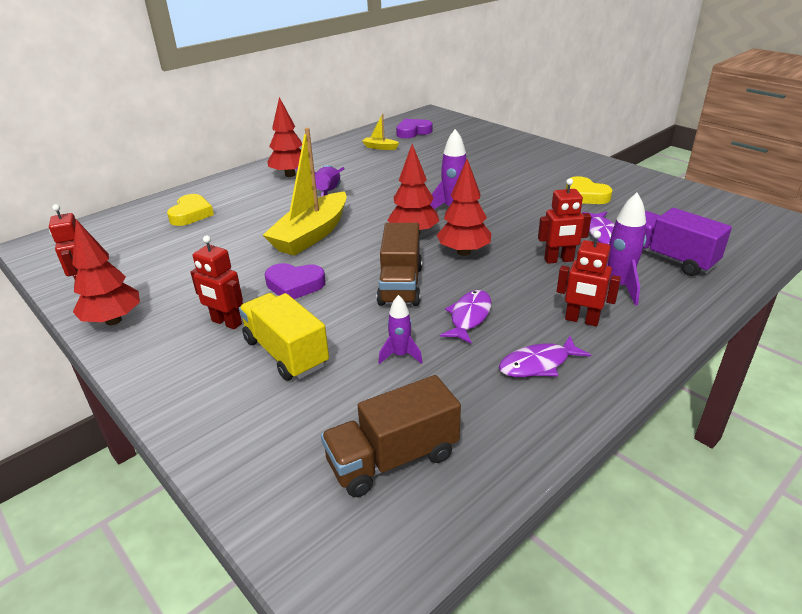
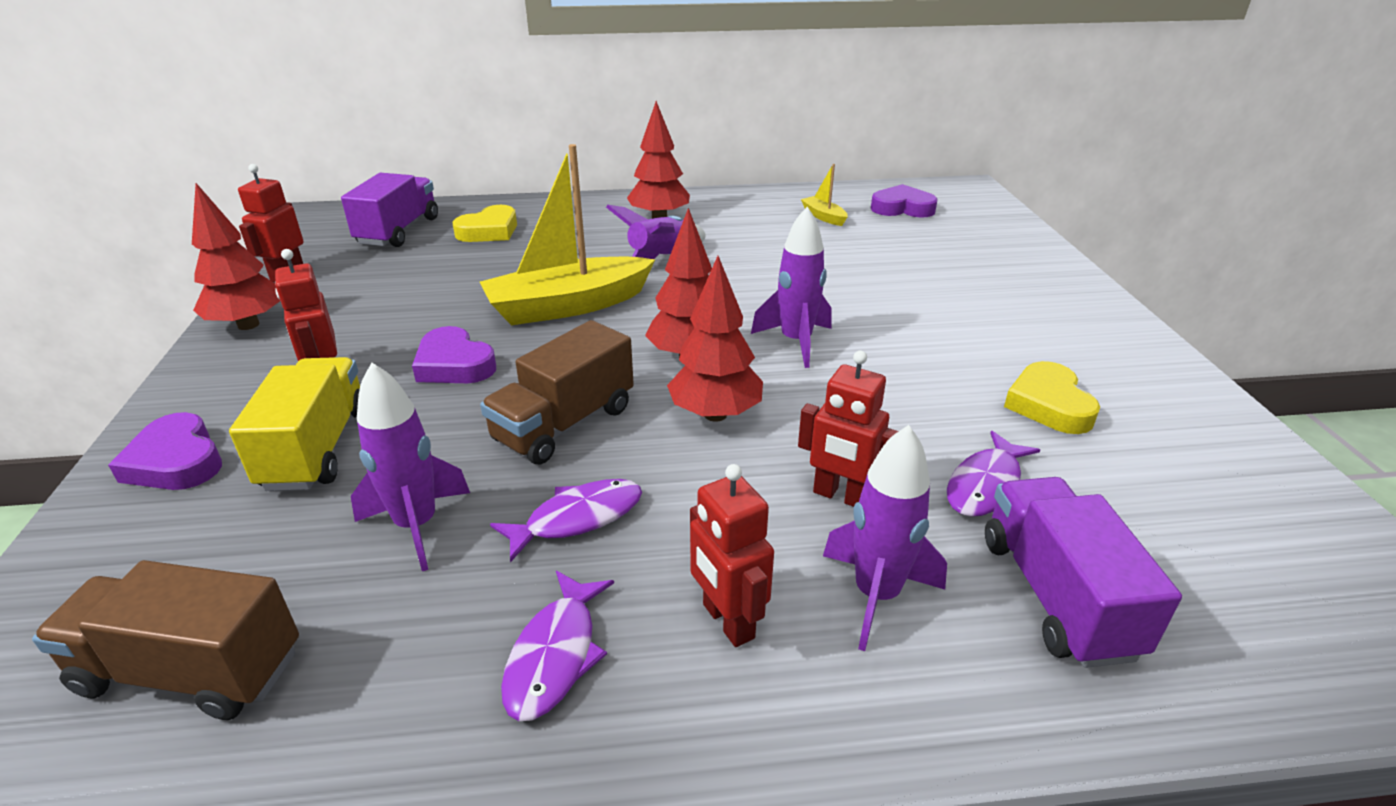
camera: 35 degrees right, 0 degrees up
(124, 234) = (398, 231): none -> purple truck
(207, 398) = (176, 461): none -> purple heart
(400, 355) = (417, 526): purple rocket -> purple rocket, size x1.60
(538, 364) = (555, 655): purple fish -> purple fish turned 90 degrees counterclockwise

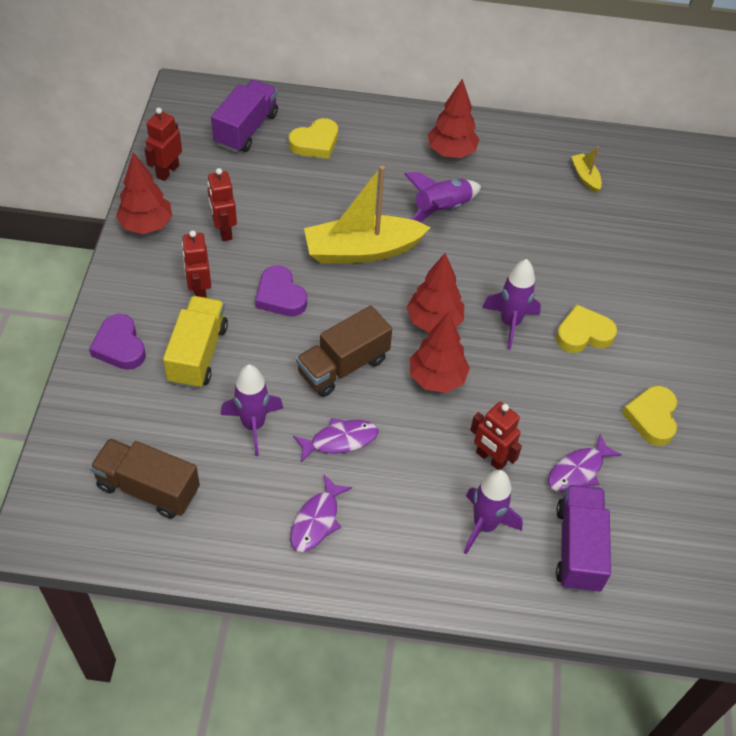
camera: 10 degrees right, 20 degrees up
(727, 621) = (404, 522): red robot -> red robot (224, 231)
(899, 337) = (583, 334): none -> yellow heart
(902, 208) = (656, 177): purple heart -> none

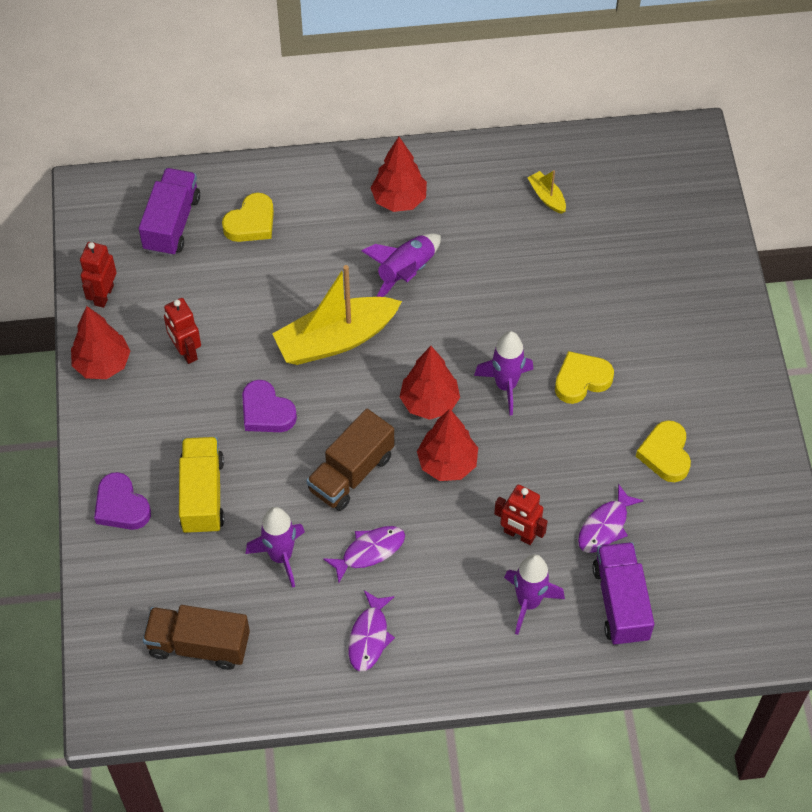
camera: 10 degrees left, 5 degrees up
(200, 291) = (182, 426): red robot -> none

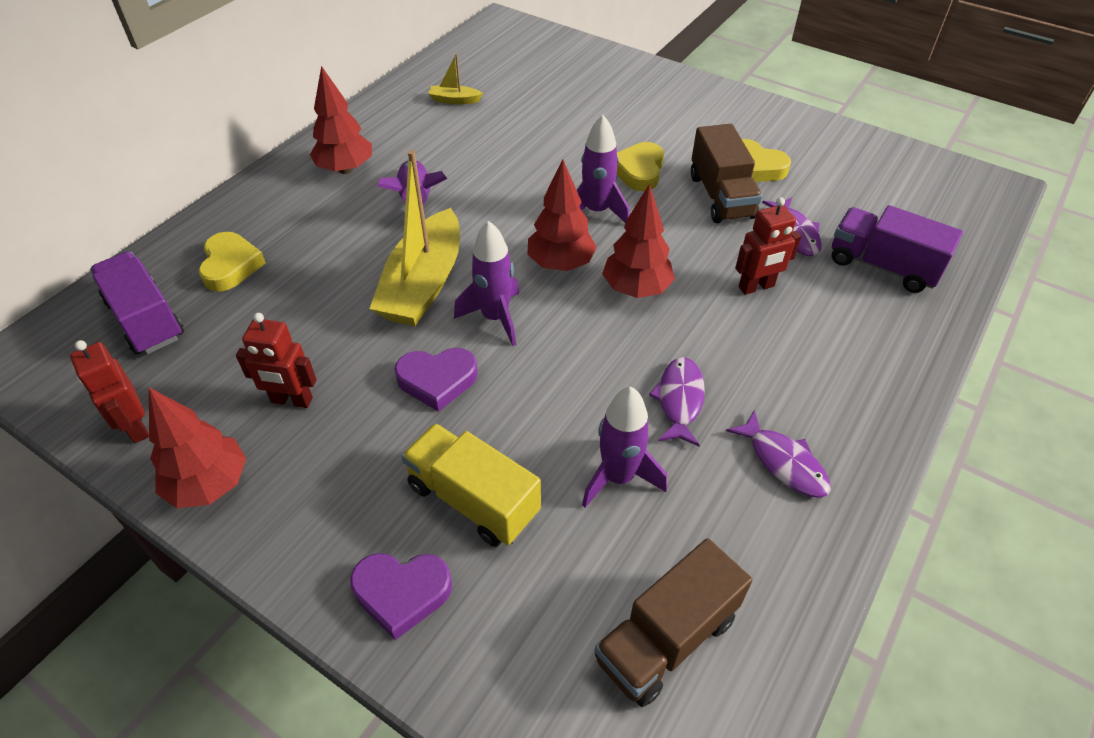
camera: 50 degrees left, 10 degrees down
(351, 473) = (576, 359): brown truck -> brown truck (721, 196)
(528, 602) = (836, 321): purple rocket -> purple rocket (495, 318)

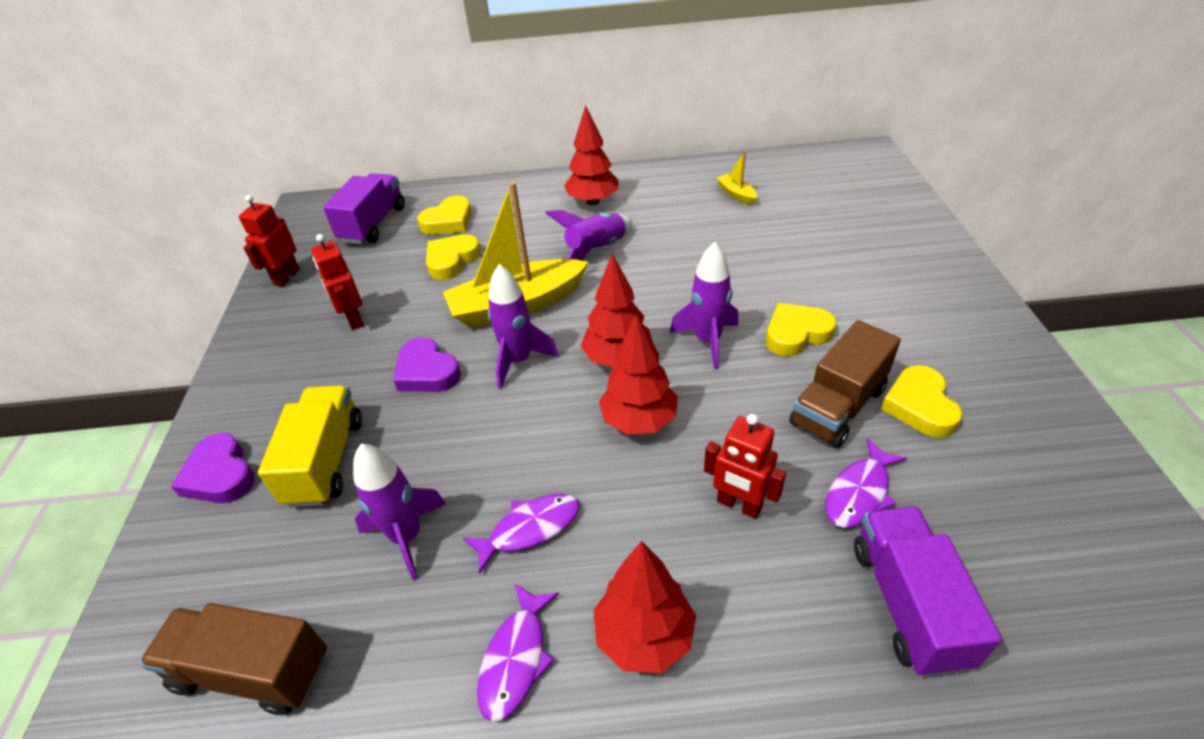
camera: 55 degrees right, 5 degrees down
(209, 485) = (260, 333): red tree -> red tree (644, 636)
(298, 292) = (452, 260): none -> yellow heart

